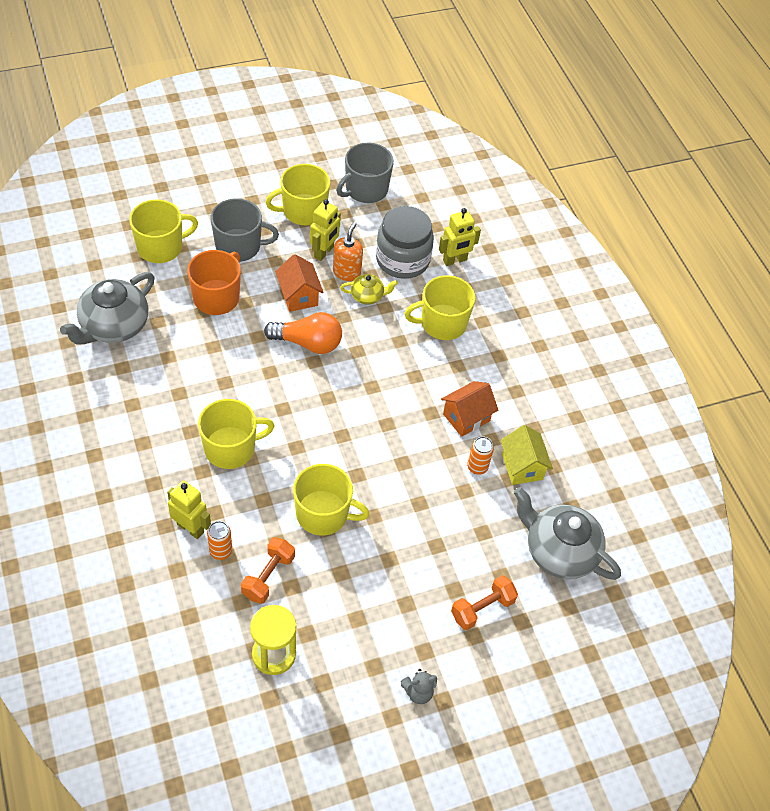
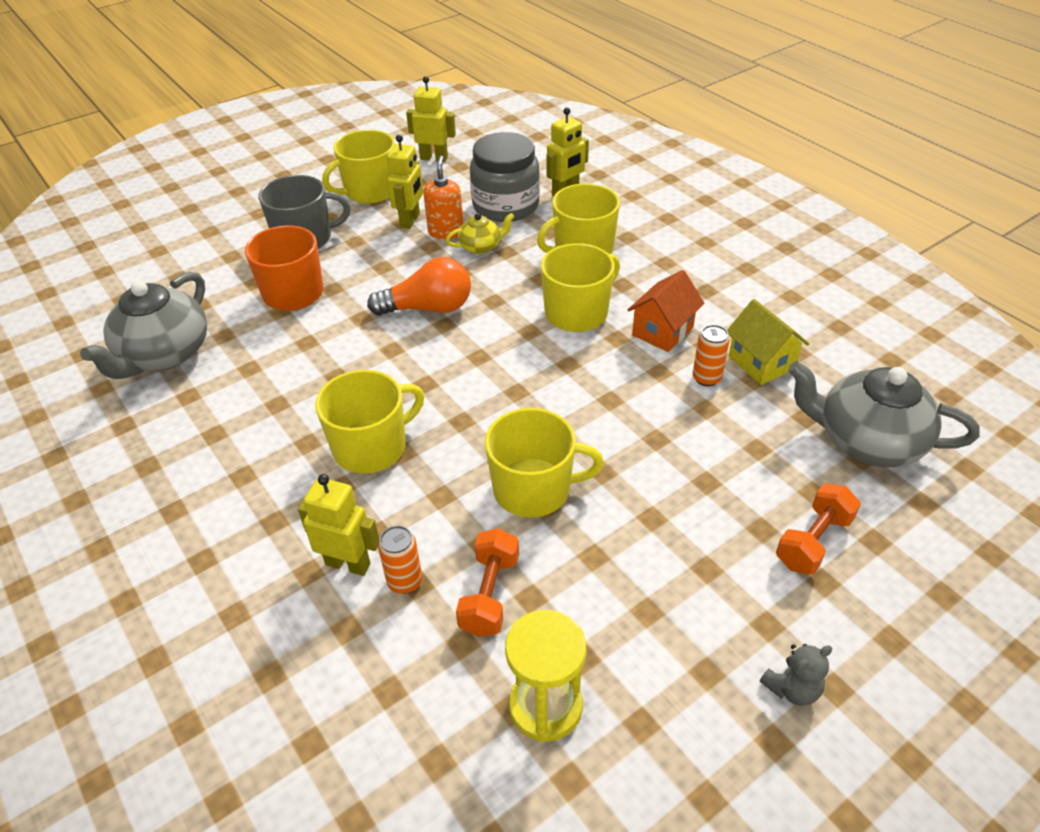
camera: 10 degrees left, 10 degrees down
(161, 247) = (205, 262): yellow mug -> yellow mug (577, 312)
(299, 296) = (397, 266): orange house -> none
(365, 189) = (434, 158): grey mug -> yellow robot

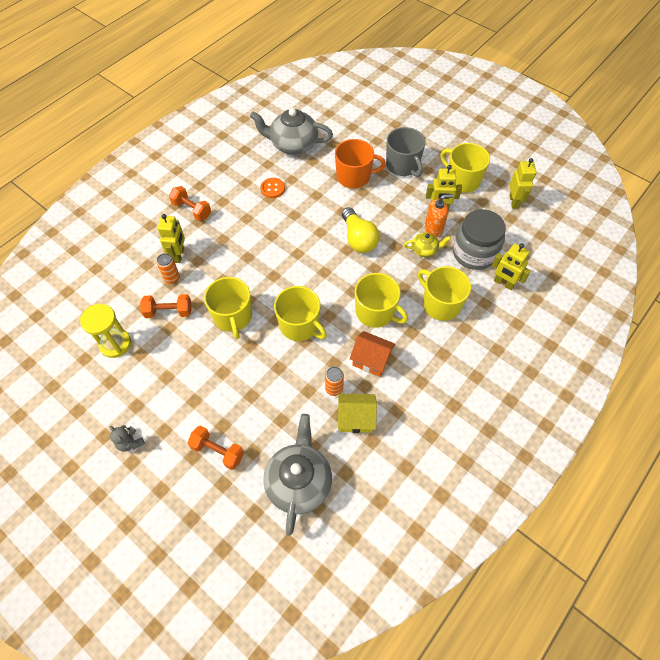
camera: 75 degrees right, 15 degrees up
(235, 529) = (192, 210): none -> orange dumbbell
(256, 396) = (272, 189): none -> orange button
(371, 447) = (248, 243): yellow mug -> yellow mug (300, 325)
(428, 308) = (358, 239): orange light bulb -> yellow light bulb
(481, 246) = (425, 250): yellow teapot -> yellow teapot turned 60 degrees counterclockwise
(761, 363) = (356, 418): yellow house -> yellow house turned 45 degrees clockwise

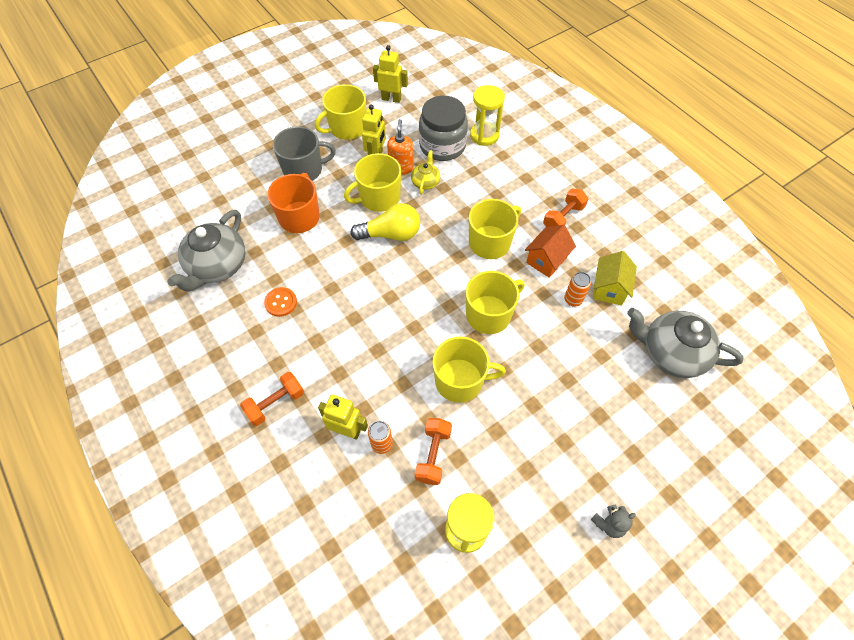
camera: 75 degrees left, 0 degrees up
(218, 451) = (630, 425): orange dumbbell -> orange dumbbell (563, 217)
(440, 304) = (495, 188): yellow mug -> yellow mug (379, 198)
(503, 283) = (484, 135): yellow robot -> yellow hourglass

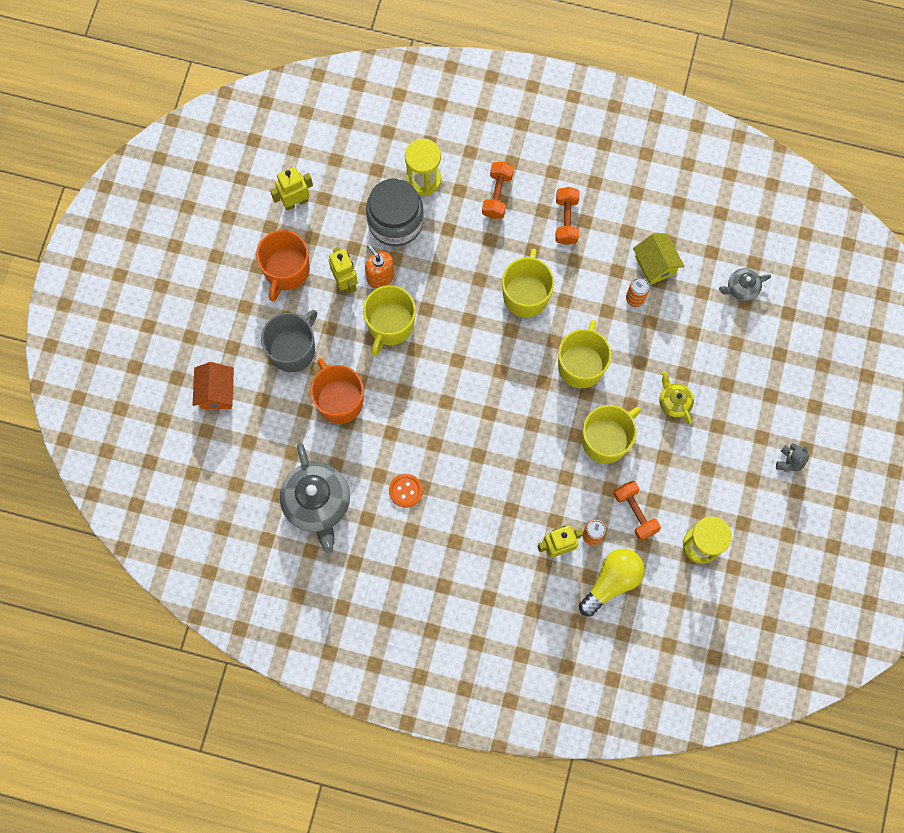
camera: 40 degrees left, 15 degrees up
(275, 403) = (485, 572): orange dumbbell -> orange dumbbell (497, 195)
(347, 128) = (286, 271): yellow mug -> orange mug
(391, 234) = (435, 354): yellow light bulb -> yellow light bulb (611, 582)
(425, 182) = (416, 275): yellow teapot -> yellow teapot (674, 402)
(546, 260) = (585, 276): orange house -> orange house (216, 392)
(671, 353) = (741, 288): grey teapot -> grey teapot, size x0.50

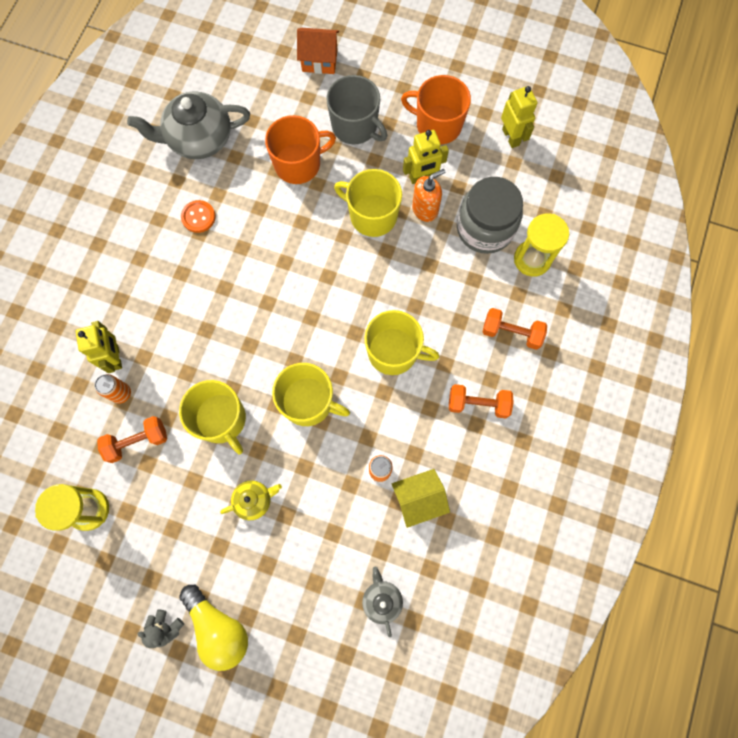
camera: 95 degrees right, 0 degrees up
(611, 582) = (69, 408): yellow light bulb -> yellow light bulb (218, 627)

